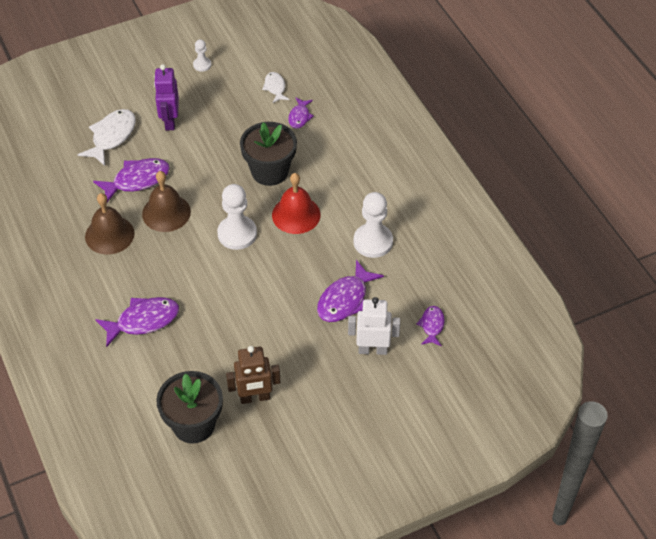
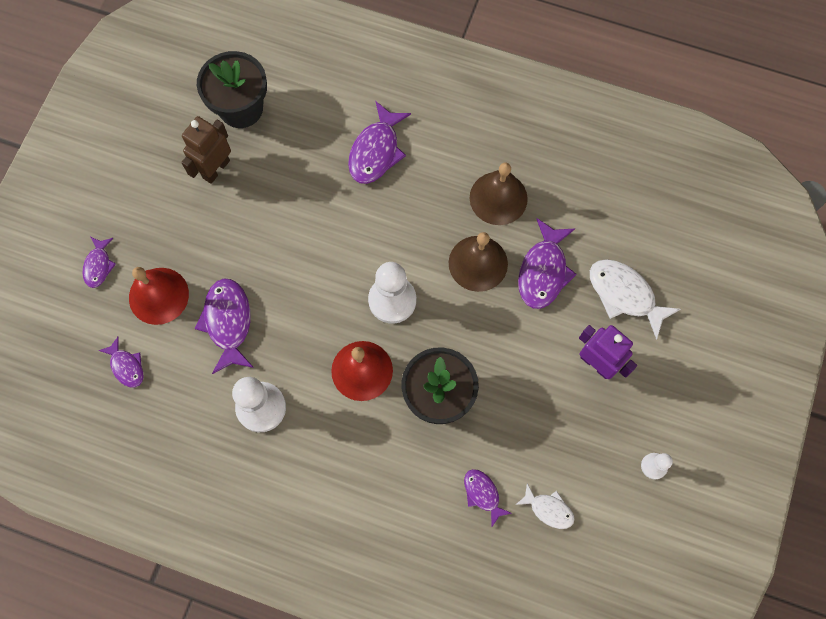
camera: 135 degrees right, 20 degrees up
(112, 136) = (625, 295): white fish -> white fish turned 150 degrees clockwise
(372, 349) = (158, 295): white robot -> red bell
(394, 400) = (98, 265): none -> purple fish

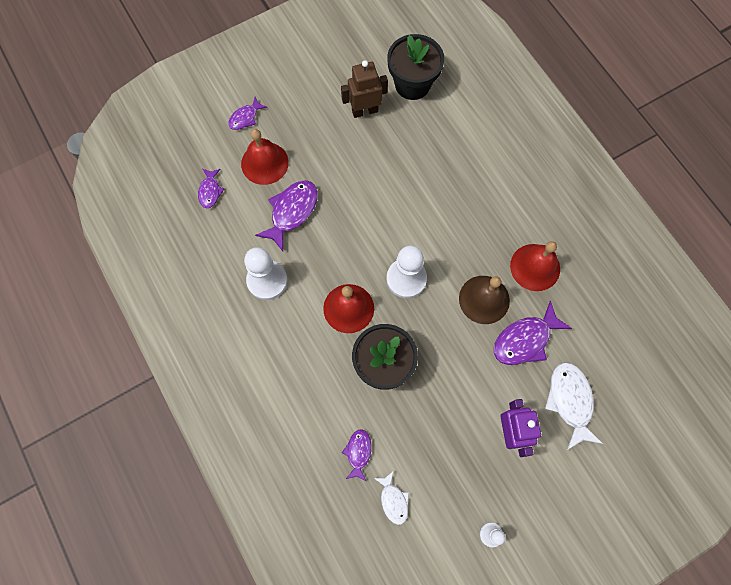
camera: 40 degrees right, 0 degrees up
(376, 151) = (477, 175): purple fish -> none
(498, 198) = (535, 267): brown bell -> red bell

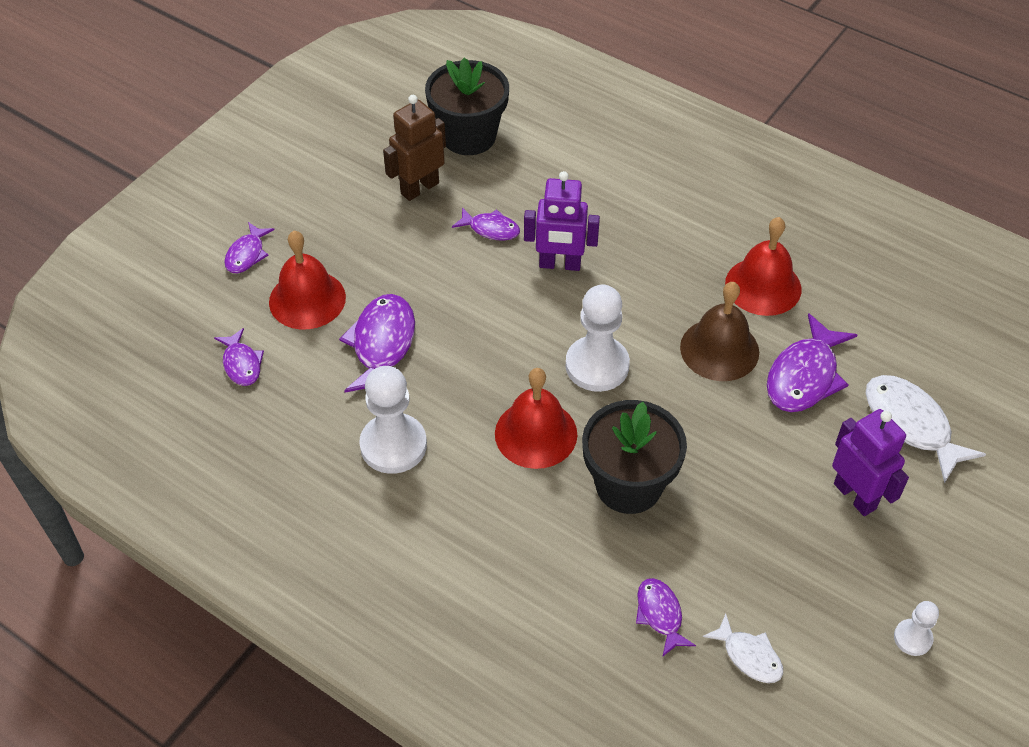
camera: 25 degrees left, 20 degrees down
(392, 157) = (490, 229): none -> purple fish
(420, 200) = (560, 264): none -> purple robot

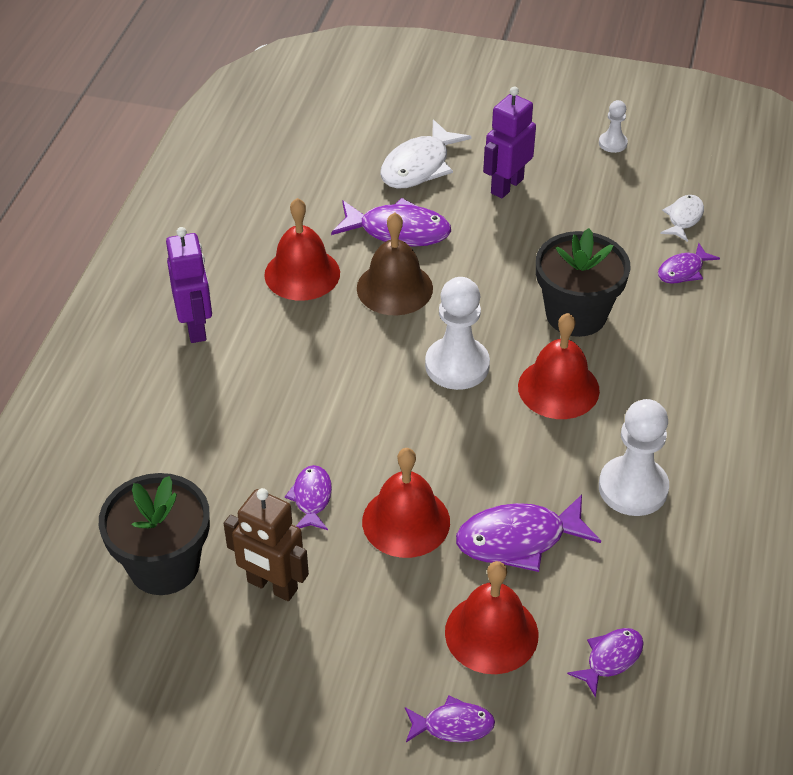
camera: 110 degrees left, 5 degrees down
(438, 279) = (406, 521): none -> red bell
(560, 264) = (339, 426): purple robot -> purple robot (196, 327)

